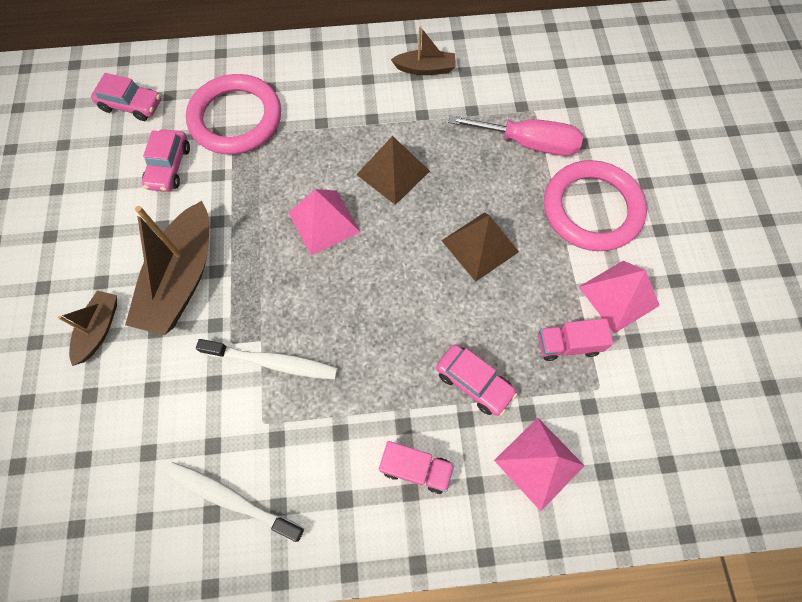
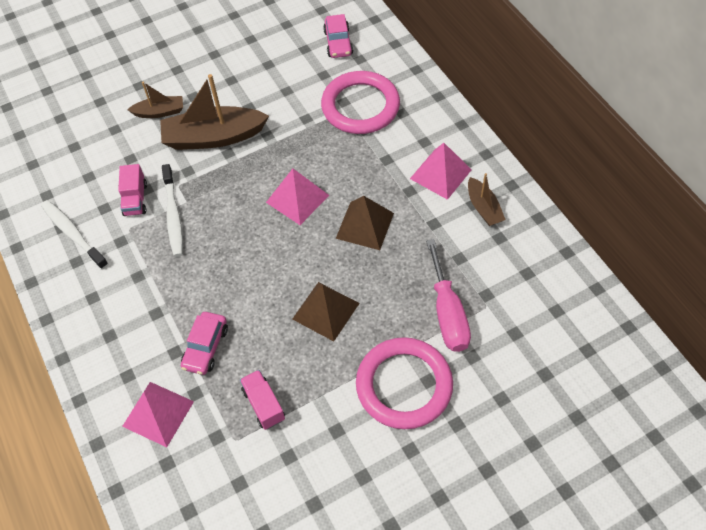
camera: 70 degrees right, 10 degrees down
(169, 167) = (298, 88): pink car -> none
(232, 499) = (73, 234): white toothbrush -> white toothbrush turned 45 degrees counterclockwise
(416, 468) = (127, 332): pink truck -> pink truck (135, 199)
(618, 296) = (326, 432): pink pyramid -> pink pyramid (440, 174)

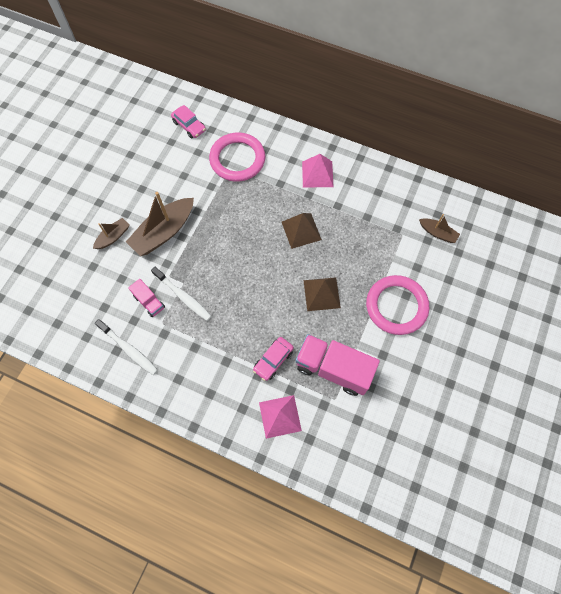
camera: 40 degrees left, 10 degrees up
(73, 234) = (129, 349): white toothbrush -> white toothbrush turned 150 degrees counterclockwise
(206, 347) = (273, 360): pink car -> pink car turned 60 degrees clockwise
(263, 404) = (333, 369): pink truck -> pink truck, size x1.98
(297, 198) = (249, 239): pink pyramid -> none
(447, 313) = (386, 252): pink screwdriver -> none
(483, 208) = (356, 180): brown boat -> brown boat (437, 233)

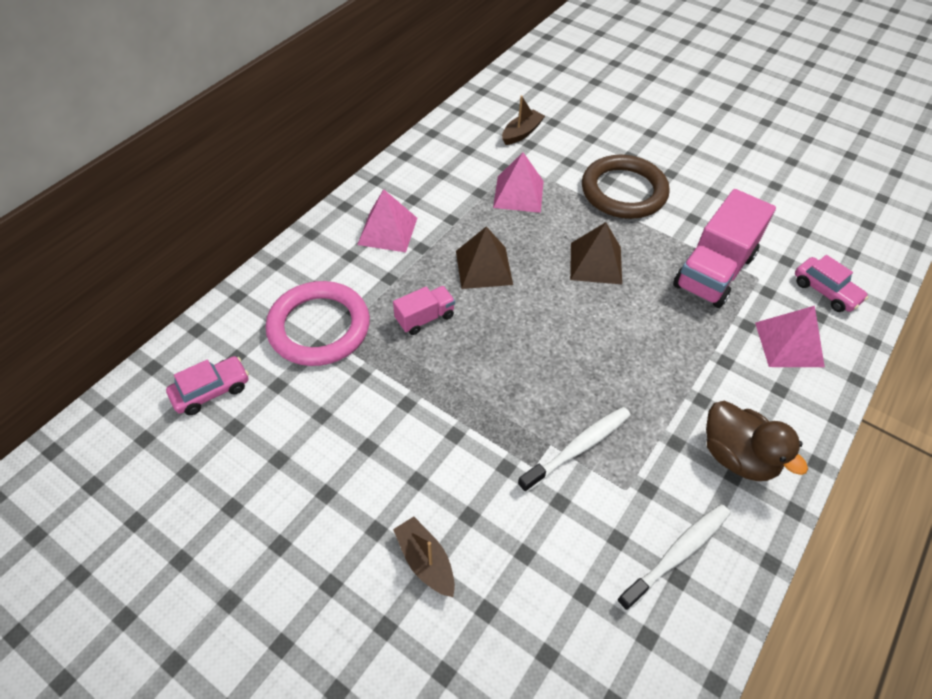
camera: 80 degrees left, 15 degrees down
(149, 302) = (582, 506): pink truck -> pink truck (425, 318)
(164, 232) = (438, 464): brown boat -> none
(190, 381) = (737, 456): none -> brown duck
(273, 360) = (700, 338): pink car -> pink car (825, 291)
(372, 240) = (518, 194): none -> pink pyramid
(396, 306) = (623, 191): pink ring -> brown ring

